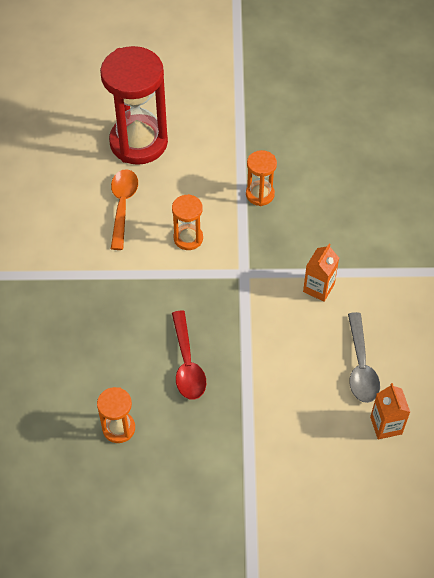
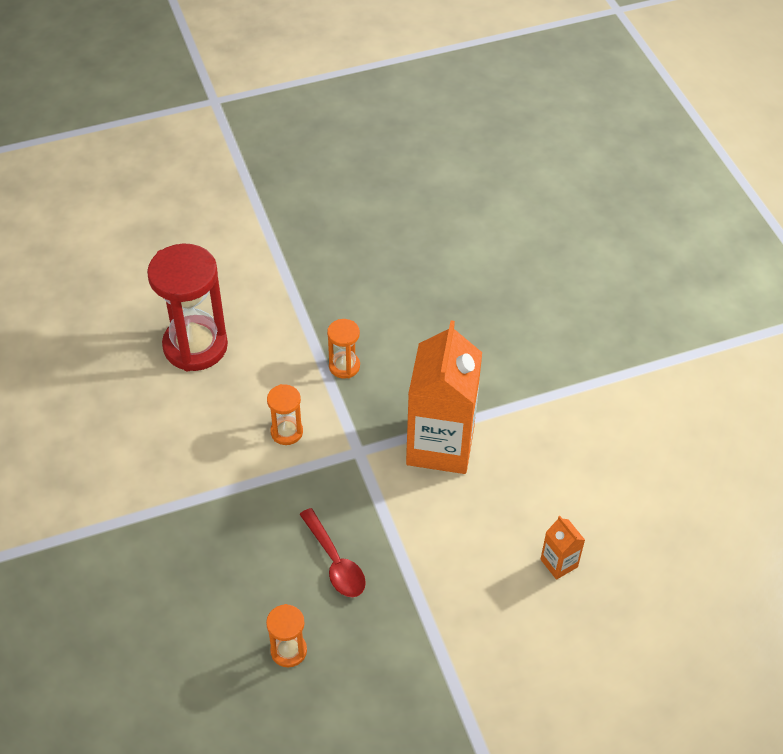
camera: 20 degrees left, 5 degrees down
(122, 206) = (203, 417): orange spoon -> none
(318, 288) = (440, 445): orange carton -> orange carton, size x2.35
(361, 366) = (512, 511): grey spoon -> none

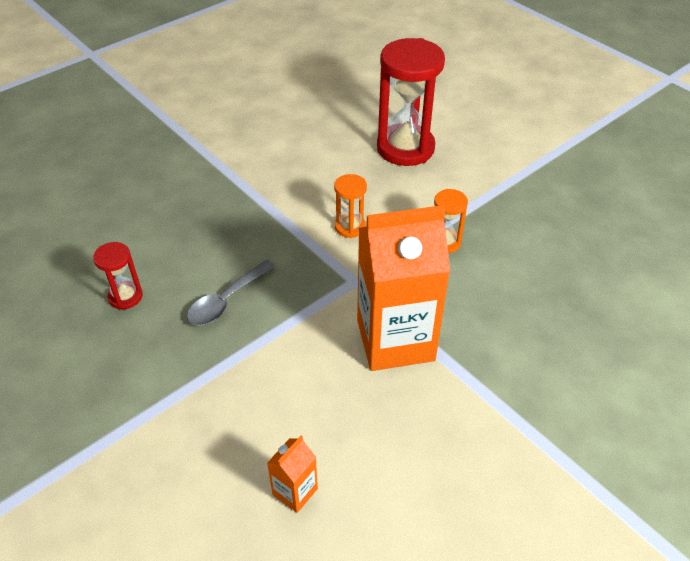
camera: 70 degrees right, 5 degrees down
(288, 651) = (125, 296): orange hourglass -> red hourglass
(335, 562) = (227, 300): red spoon -> grey spoon

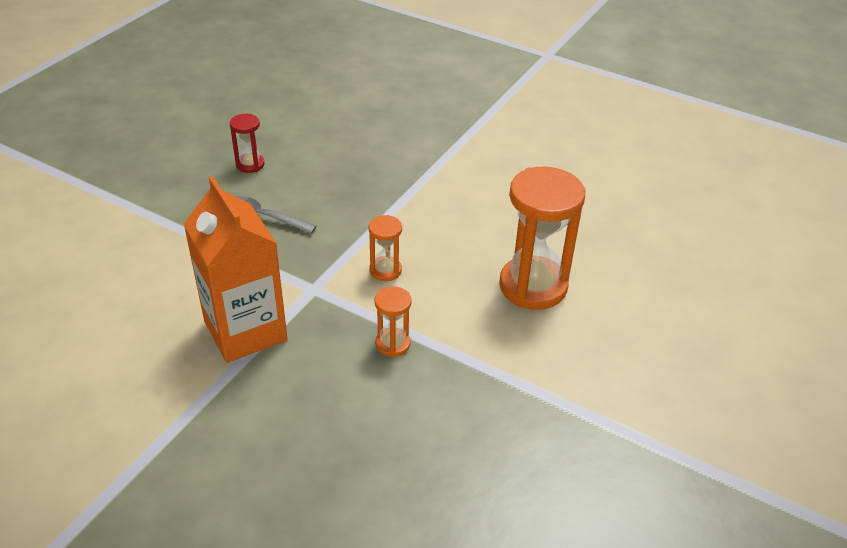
camera: 70 degrees right, 5 degrees down
(295, 491) = (75, 303): orange carton -> none
(405, 148) = (533, 286): red hourglass -> orange hourglass

